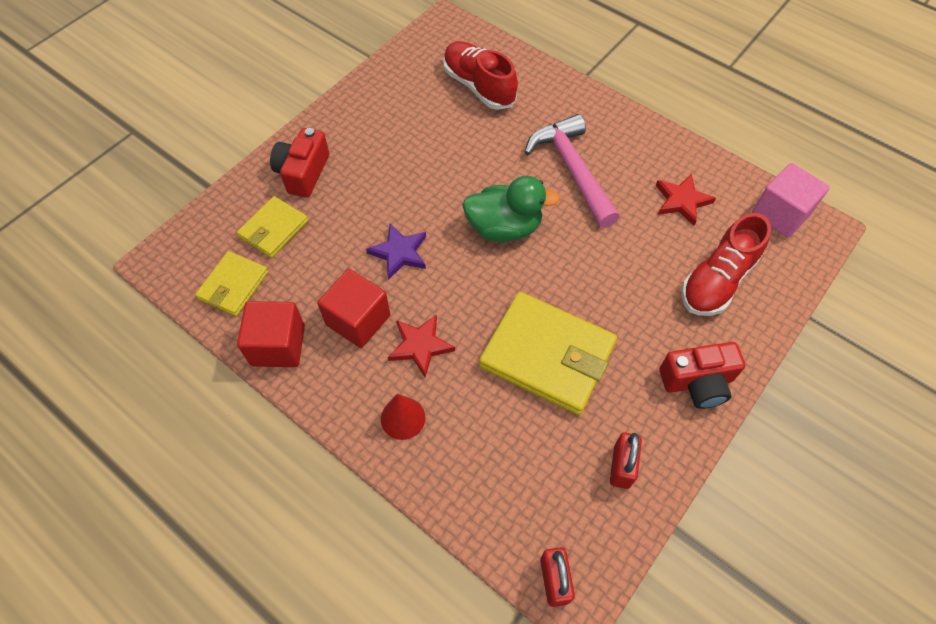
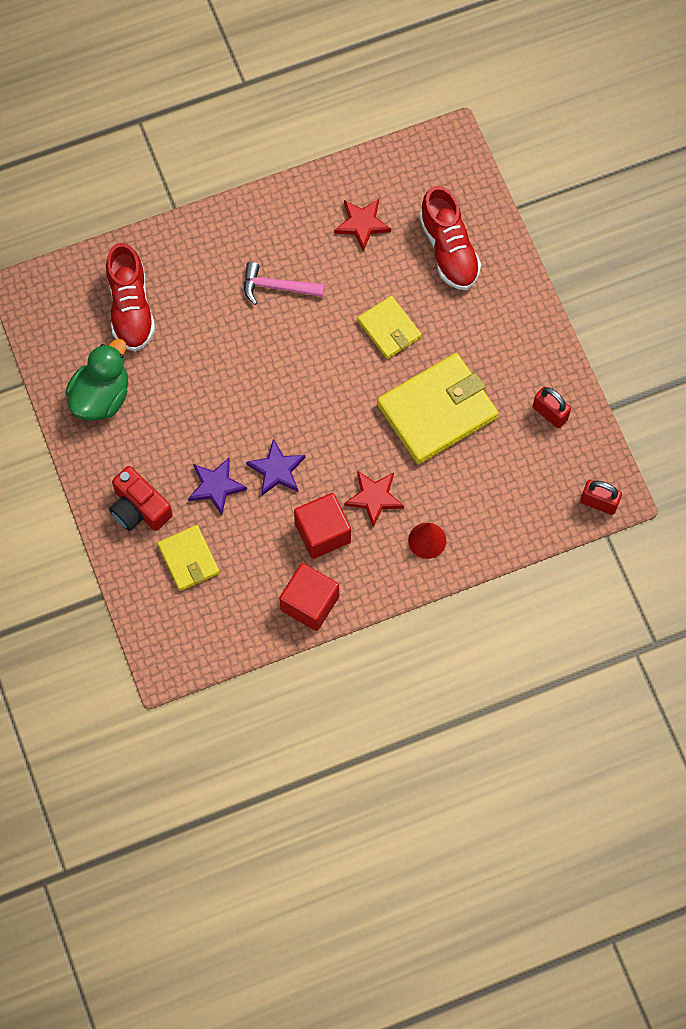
camera: 60 degrees left, 10 degrees up
(233, 285) = (229, 615): yellow wallet -> yellow wallet (389, 329)
(356, 216) = (216, 486): none -> purple star
(478, 86) = (130, 308): red shoe -> red shoe turned 90 degrees counterclockwise
(504, 227) = (302, 375): green duck -> green duck (101, 396)
(572, 170) = (277, 287): pink hammer -> pink hammer, size x0.62
(697, 382) = (520, 322): red camera -> none
(780, 214) = (420, 160): pink cube -> none

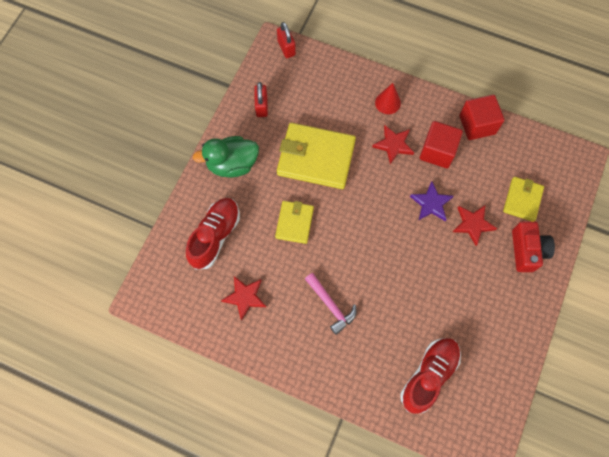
camera: 135 degrees left, 0 degrees up
(101, 396) = (494, 335): green duck -> green duck (232, 164)
(216, 486) = (472, 224): purple star -> red star

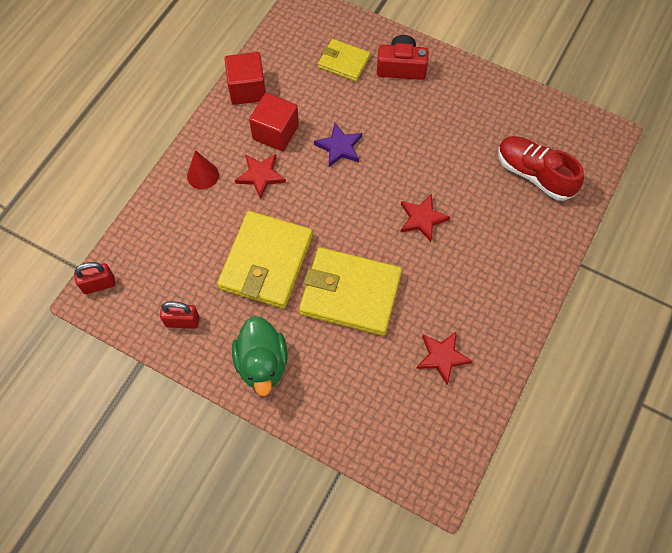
camera: 85 degrees left, 5 degrees down
(215, 236) = (360, 389): red shoe -> none
(294, 223) = (350, 293): yellow wallet -> yellow wallet, size x1.80
(331, 305) = (455, 262): pink hammer -> none
(472, 224) = (368, 111): red star -> red star (422, 219)

